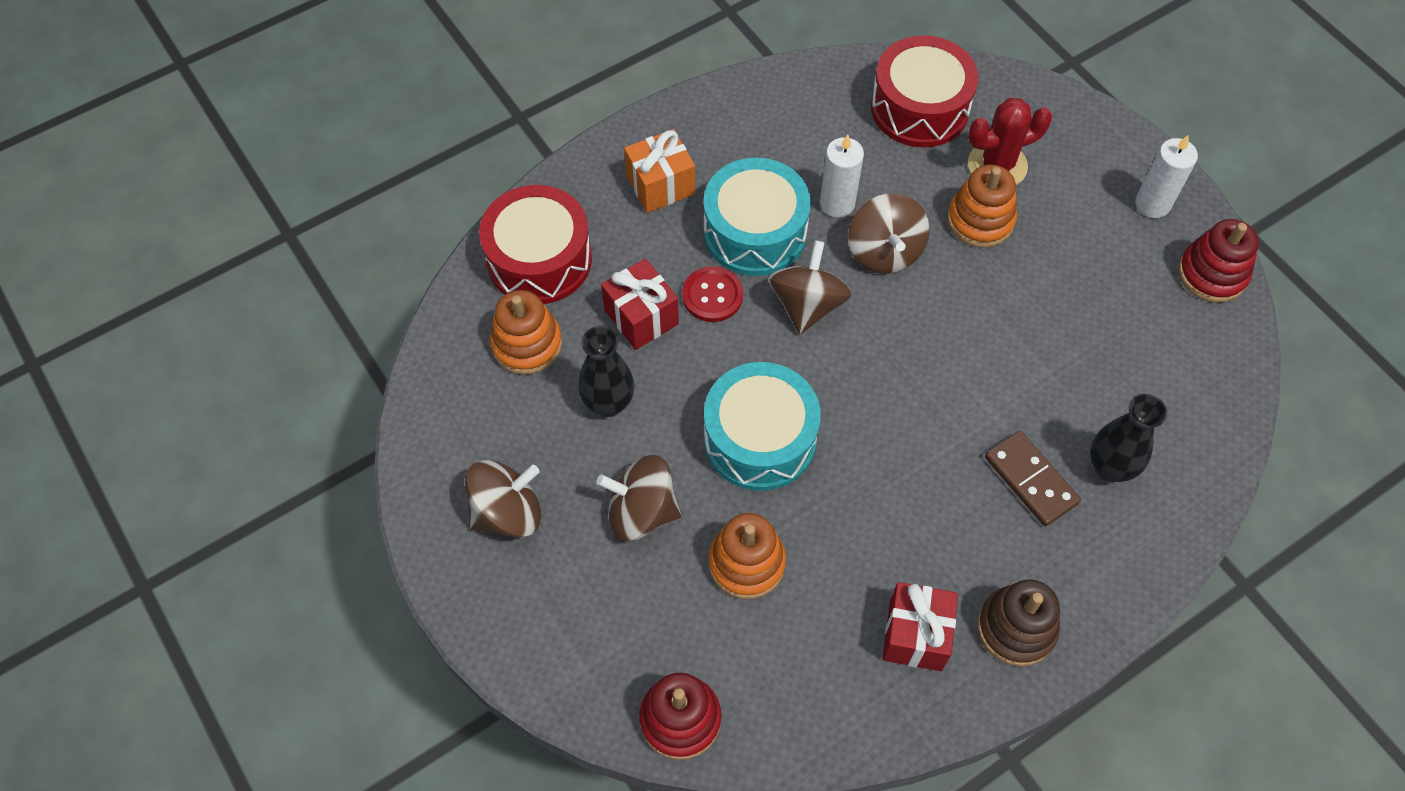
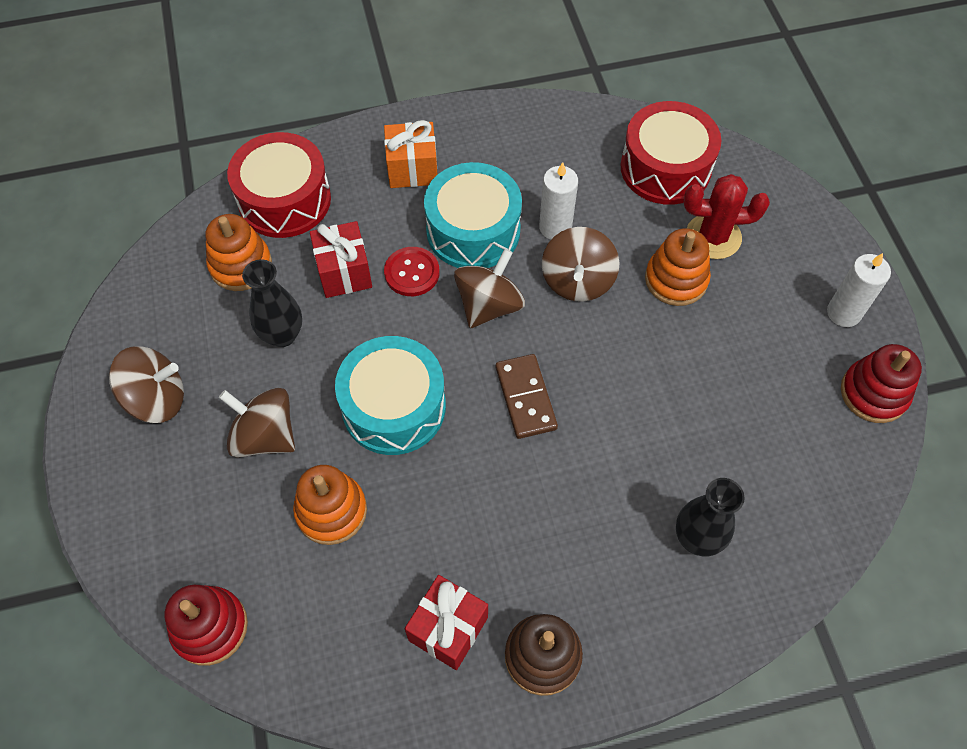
camera: 20 degrees right, 0 degrees up
(1030, 480) = (617, 525): brown domino -> brown domino (525, 398)

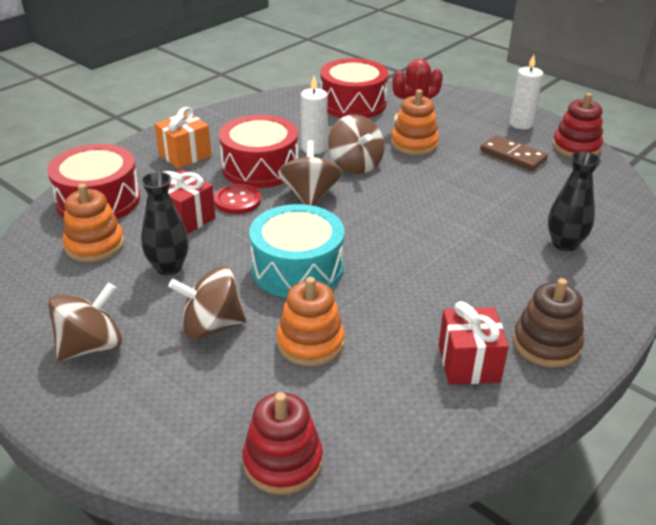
camera: 35 degrees left, 25 degrees down
(473, 230) = (260, 167): turquoise drum -> red drum
(525, 398) = (384, 227): brown domino -> brown domino (512, 156)

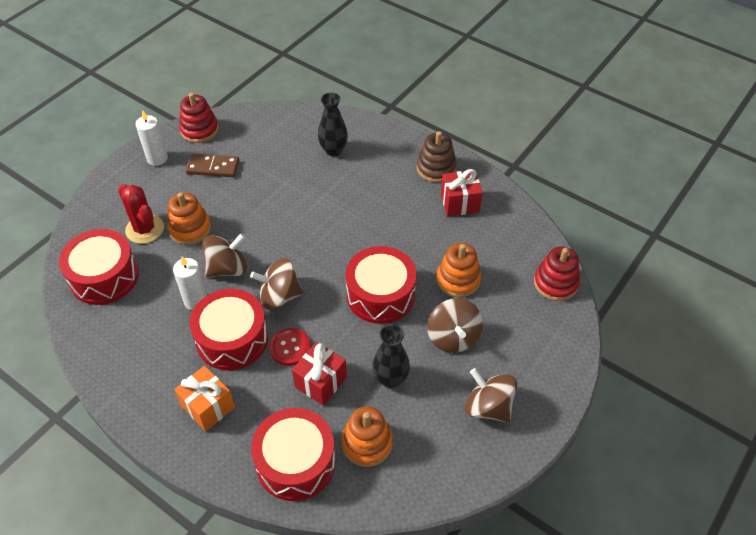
camera: 95 degrees left, 15 degrees up
(297, 268) = (380, 295): turquoise drum -> red drum
(512, 156) = (213, 167): brown domino -> brown domino turned 60 degrees clockwise

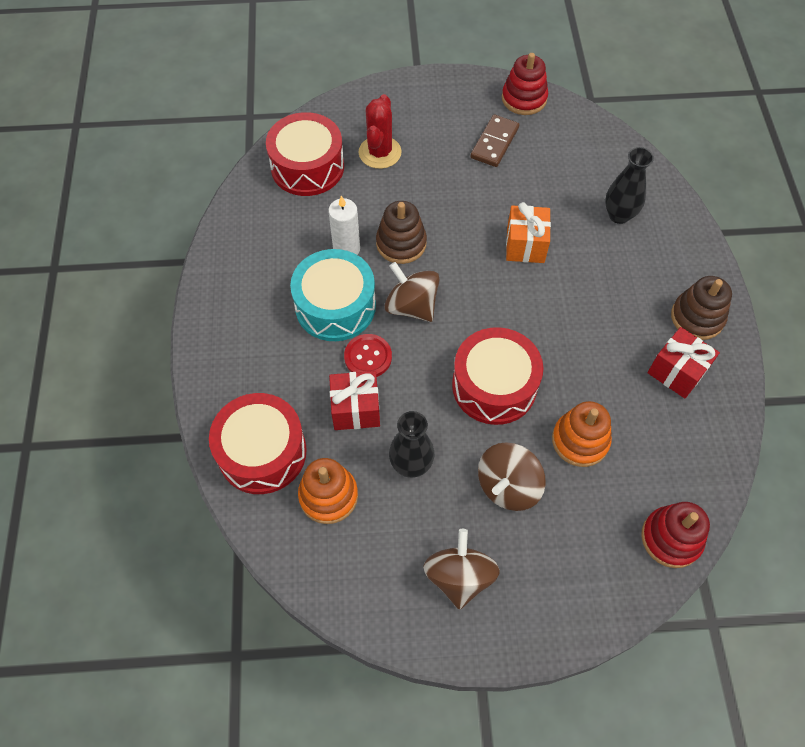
camera: 50 degrees right, 10 degrees up
(157, 158) = (460, 97): white candle -> none
(190, 229) = (413, 182): orange stacking toy -> none
(208, 406) = (256, 342): orange gift -> orange gift (525, 245)
(213, 167) = (494, 143): brown domino -> brown domino turned 60 degrees clockwise
(227, 268) = (401, 243): brown spinning top -> brown stacking toy
(232, 339) = (335, 306): red drum -> turquoise drum

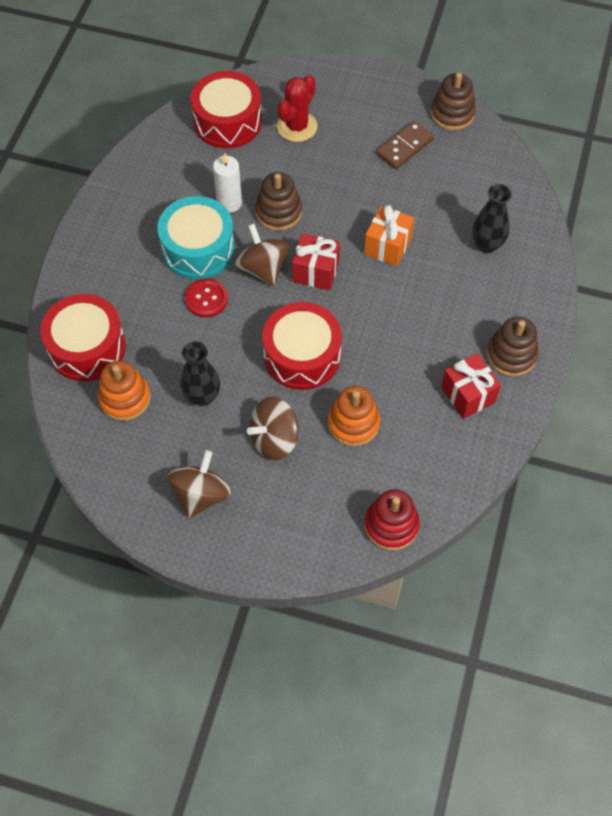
camera: 20 degrees right, 0 degrees up
(356, 409) = (177, 338): red gift -> red gift (315, 272)
(524, 99) = (452, 114): red stacking toy -> brown stacking toy

